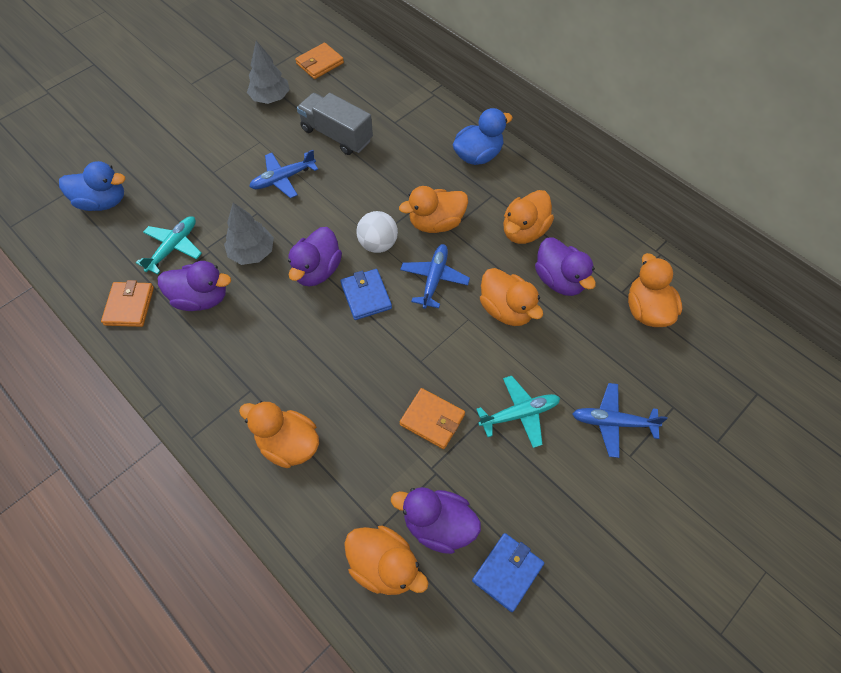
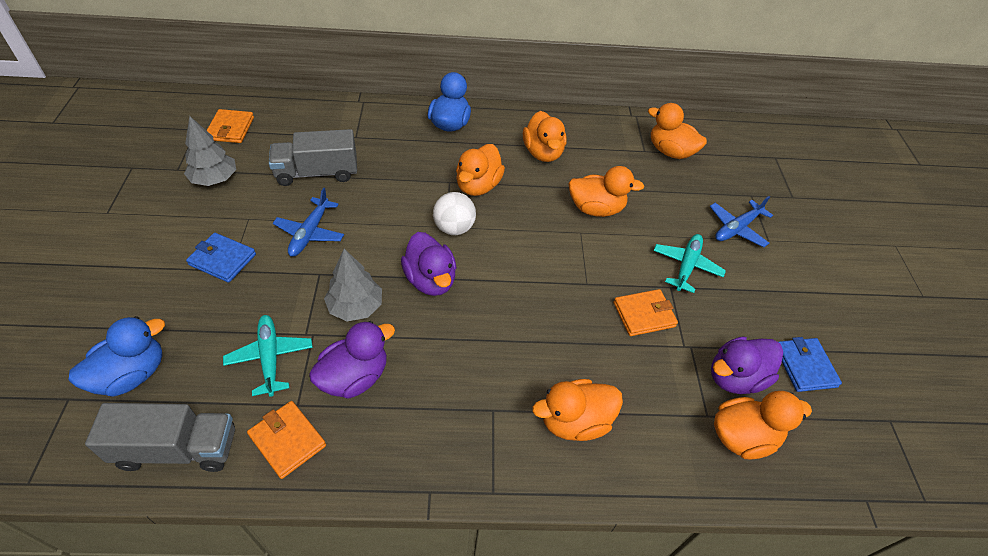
camera: 50 degrees left, 10 degrees down
(80, 264) = (177, 448): none -> grey truck
(366, 296) = (492, 270): blue wallet -> blue wallet (222, 260)
(434, 279) = (525, 223): blue plane -> none
(559, 280) = (602, 168): purple duck -> none

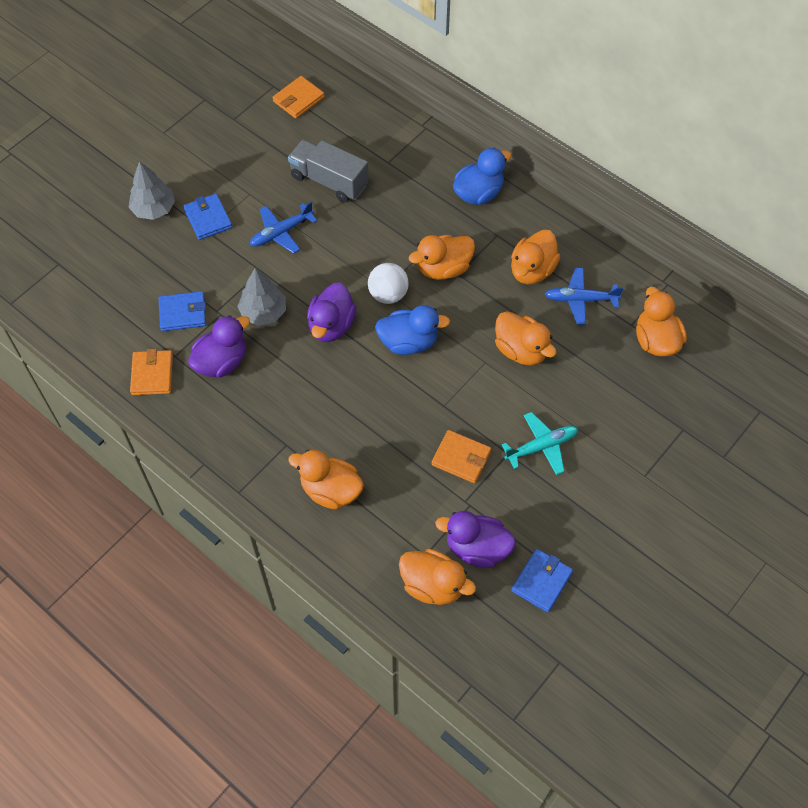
camera: 45 degrees right, 10 degrees up
(132, 375) = (100, 270): blue duck -> blue duck (409, 342)
(177, 448) = (92, 336): grey truck -> none
(214, 179) = (252, 143): grey tree -> grey tree (154, 209)
(270, 358) = (183, 313): turquoise plane -> blue wallet
(354, 377) = (221, 362): purple duck -> purple duck turned 45 degrees counterclockwise
(737, 228) = (628, 447): blue plane -> blue plane (581, 300)

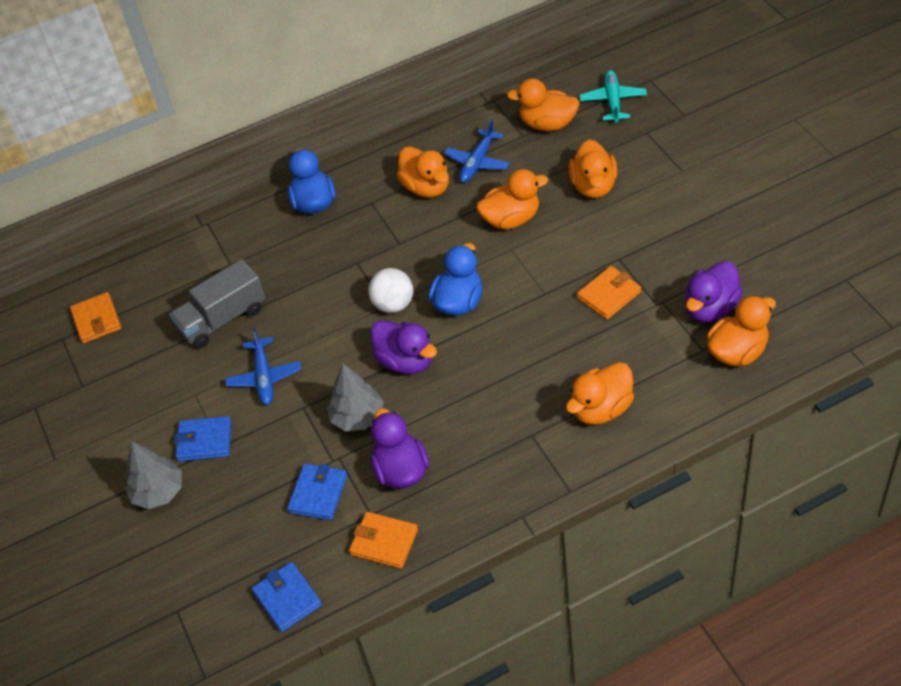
camera: 60 degrees left, 10 degrees down
(443, 268) = (387, 253): orange duck -> orange duck (593, 186)
(541, 447) = (622, 233): turquoise plane -> turquoise plane (613, 101)
(541, 581) = (761, 270): blue wallet -> blue wallet (287, 598)

